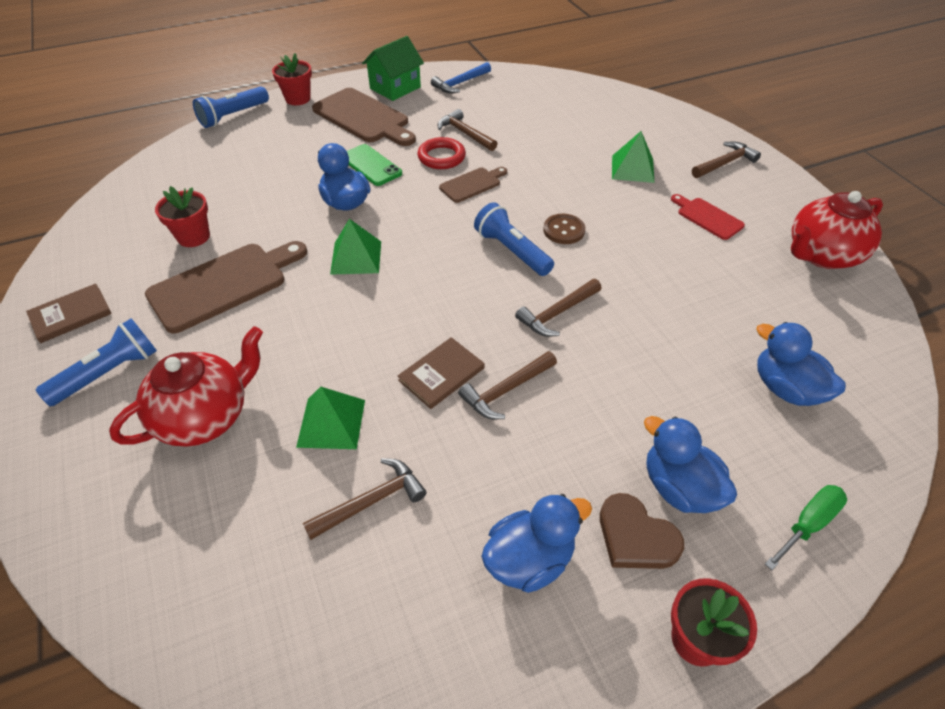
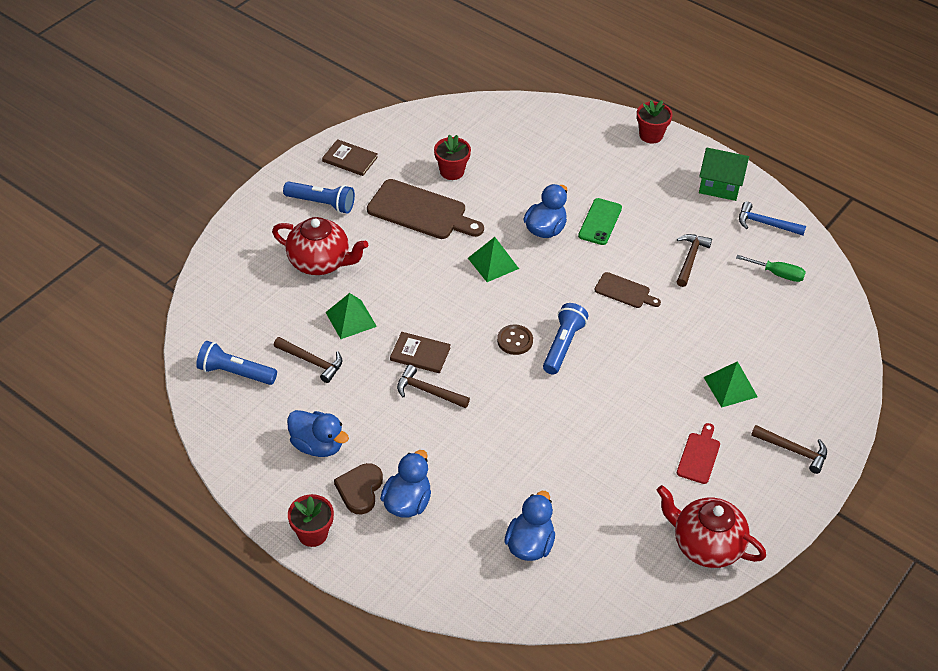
camera: 60 degrees right, 0 degrees up
(233, 116) = (596, 112): blue flashlight -> blue flashlight (235, 372)
(363, 117) = (659, 187): brown cutting board -> none
(441, 157) = (645, 258): red ring -> none
(557, 313) = (515, 394): brown hammer -> none
(564, 230) = (610, 368): brown button -> brown button (515, 341)
(808, 524) = (419, 574): green screwdriver -> green screwdriver (777, 274)

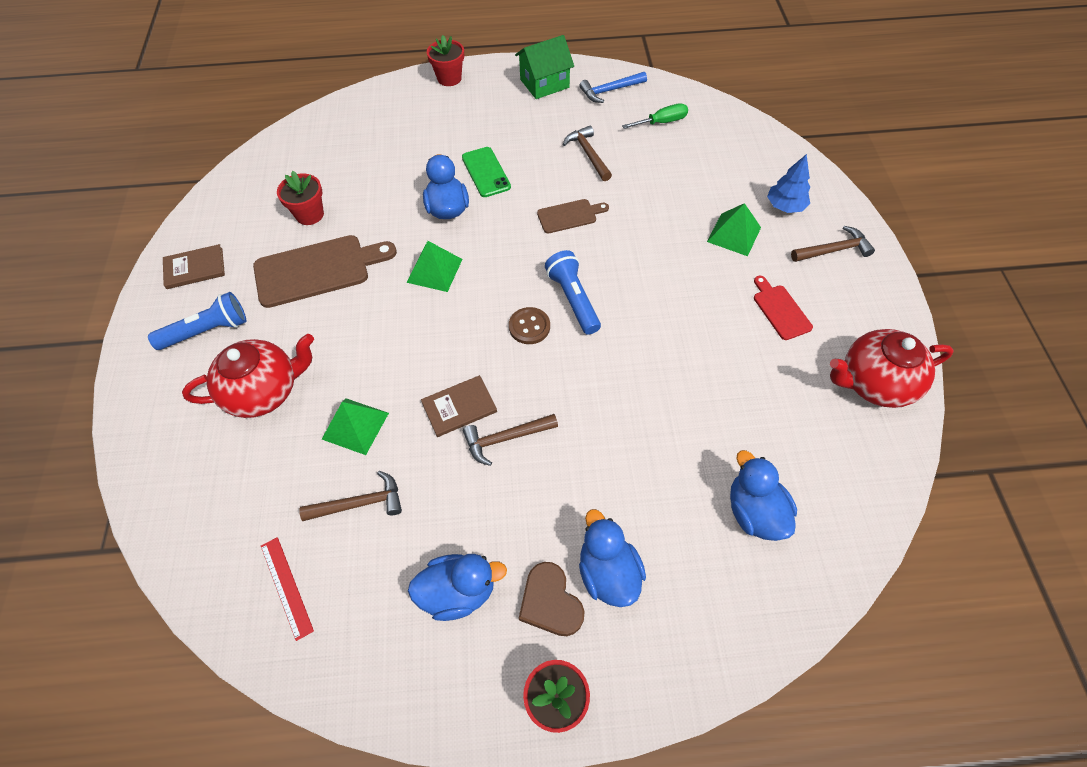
camera: 40 degrees left, 10 degrees up
(235, 372) = (286, 587): blue flashlight -> red ruler
(796, 397) = (785, 206): none -> blue tree

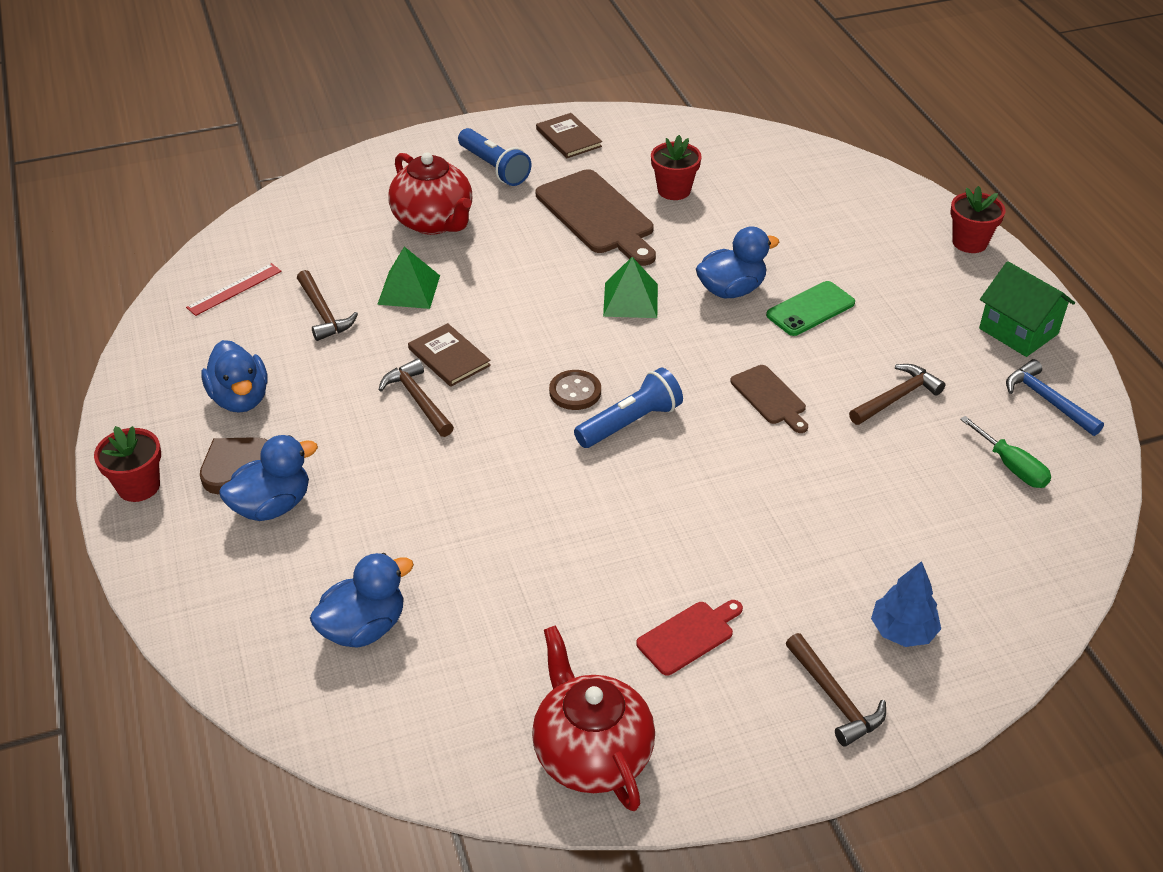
camera: 75 degrees right, 15 degrees down
(734, 234) = (814, 572): green pyramid -> none

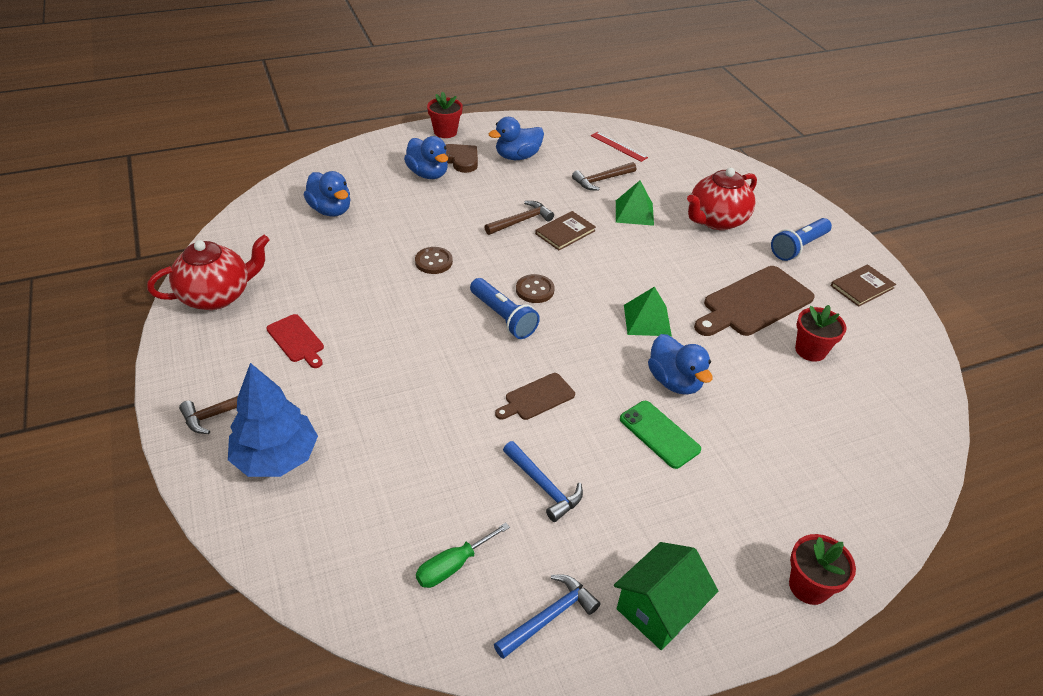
camera: 85 degrees right, 0 degrees up
(511, 493) = (433, 262): none -> brown button
(897, 397) = (544, 486): brown hammer -> blue hammer
(903, 631) = (276, 457): blue tree -> blue tree, size x1.61

